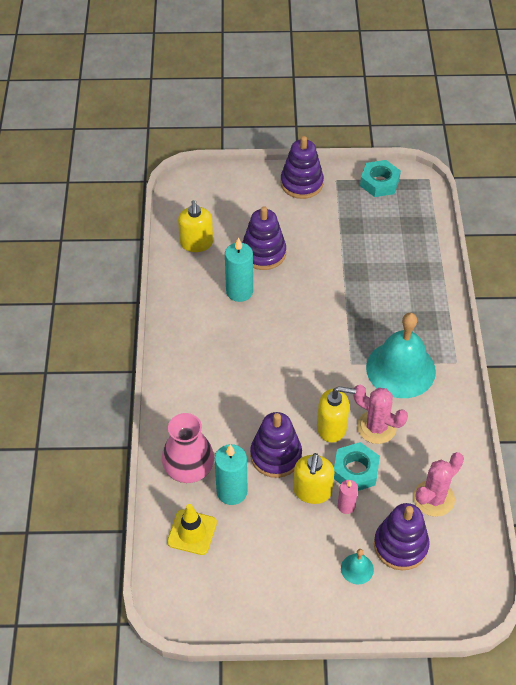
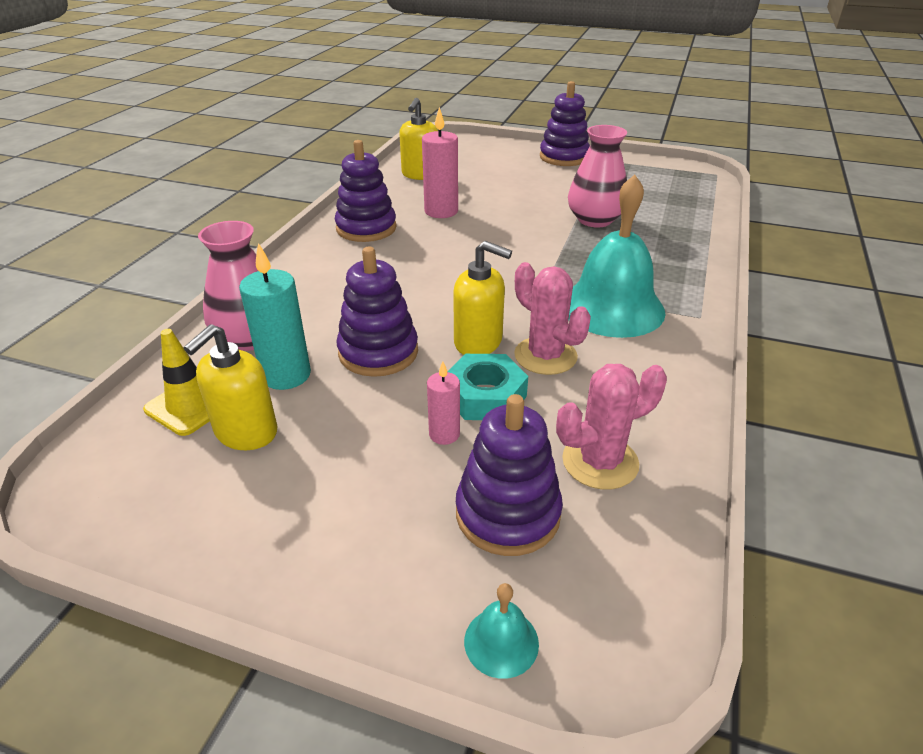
camera: 20 degrees right, 15 degrees down
(239, 291) = (441, 211): turquoise candle -> pink candle
(263, 253) = (489, 191): purple stacking toy -> purple stacking toy (366, 228)
(312, 491) = (403, 403): yellow soap dispenser -> yellow soap dispenser (246, 432)
(357, 271) = (595, 220): none -> pink vase
(357, 569) = (409, 526): turquoise bell -> turquoise bell (501, 642)
(379, 183) = (655, 168): turquoise nut -> none

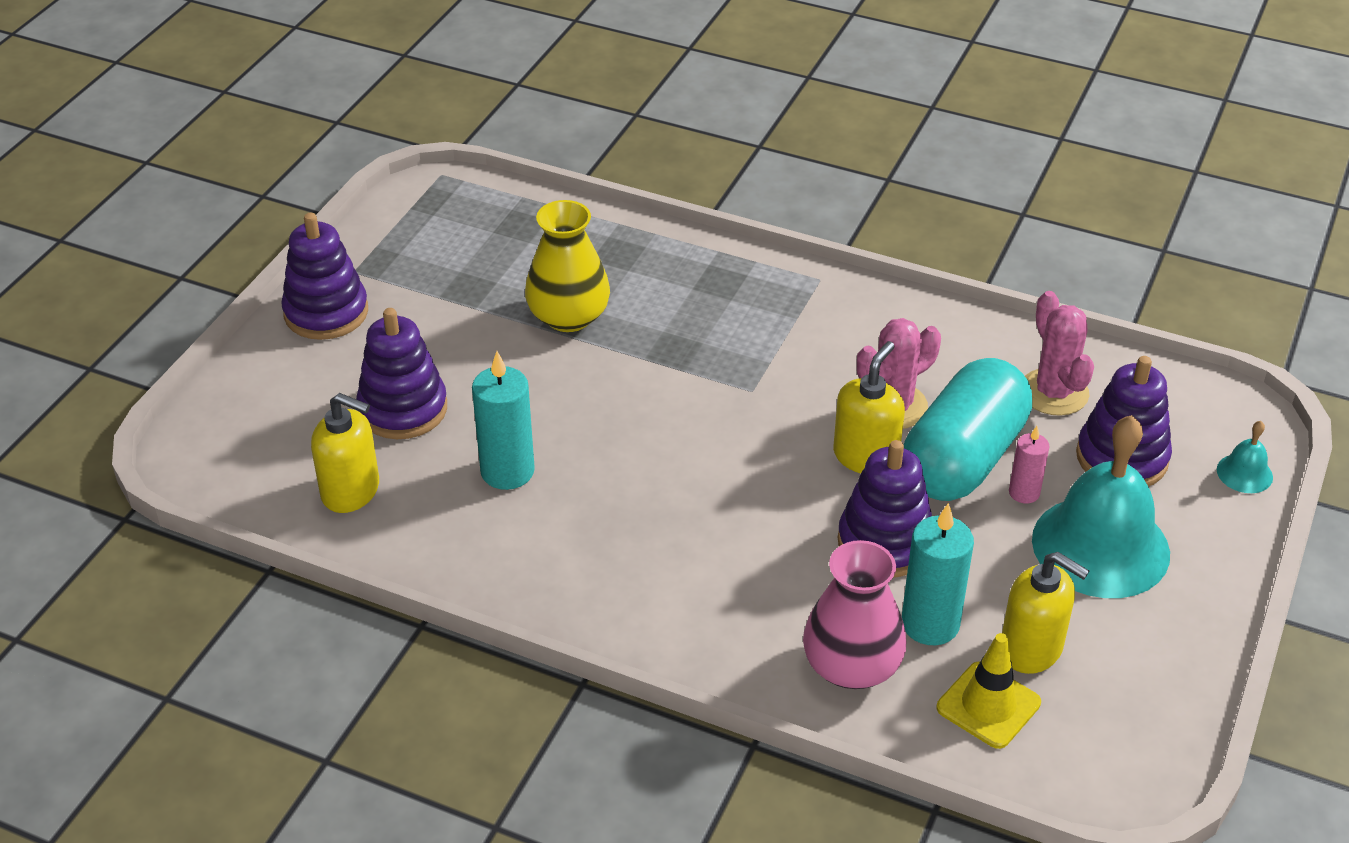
camera: 85 degrees left, 5 degrees up
(366, 228) = (551, 559): purple stacking toy -> purple stacking toy (403, 409)
(441, 211) = (507, 471): pink candle -> turquoise candle
(485, 396) = (963, 458): turquoise nut -> turquoise capsule
(595, 220) = (568, 316): pink vase -> yellow vase
(612, 307) = (797, 340): turquoise bell -> turquoise bell (1100, 546)

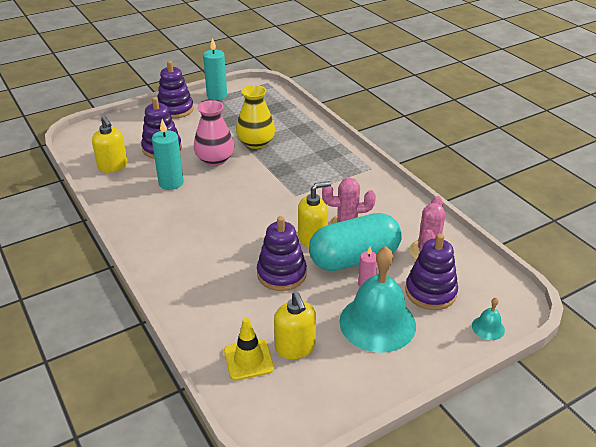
camera: 35 degrees right, 5 degrees down
(852, 666) = (211, 313): pink vase -> pink vase (215, 159)
(930, 624) = (263, 314): turquoise candle -> turquoise candle (217, 95)

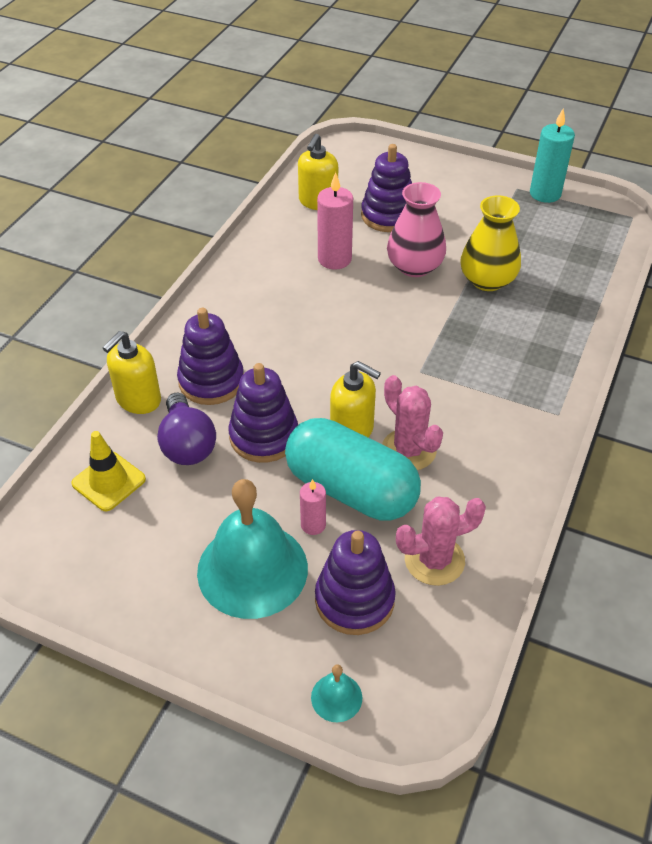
camera: 55 degrees right, 10 degrees up
(171, 183) = (334, 259): turquoise candle -> pink candle
(175, 109) = (474, 181): purple stacking toy -> purple stacking toy (211, 381)
(254, 309) = (187, 444): none -> purple light bulb
(295, 347) = (154, 511): yellow soap dispenser -> yellow soap dispenser (138, 400)

